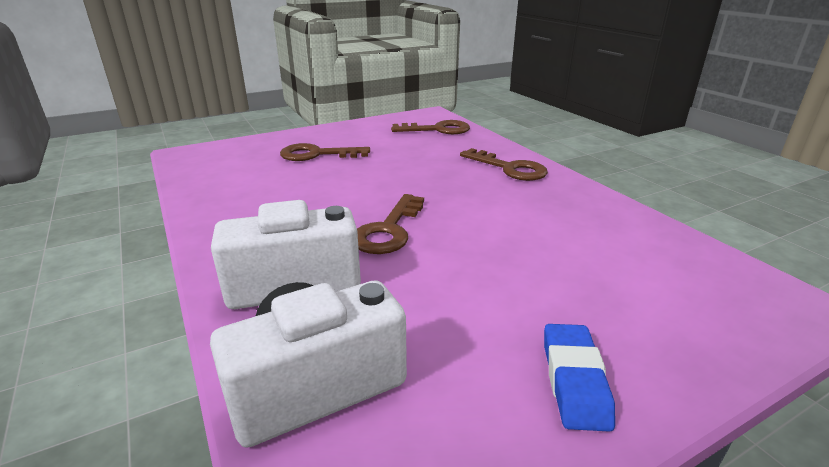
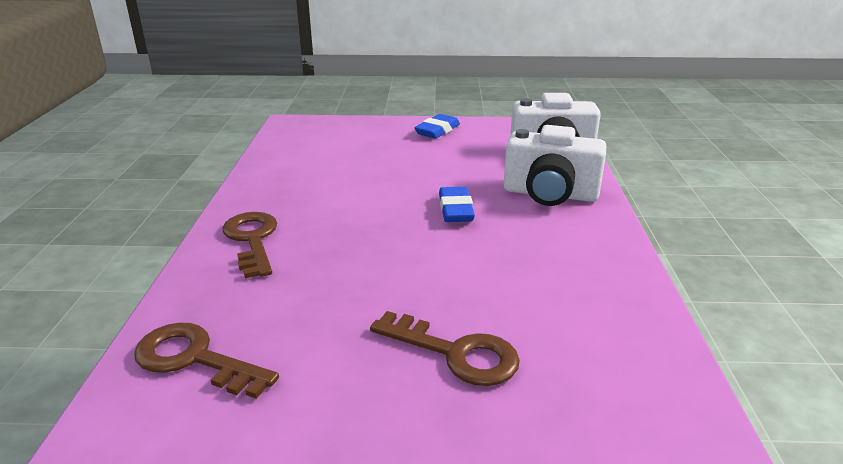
camera: 150 degrees left, 0 degrees up
(388, 230) = (455, 210): brown key -> blue eraser

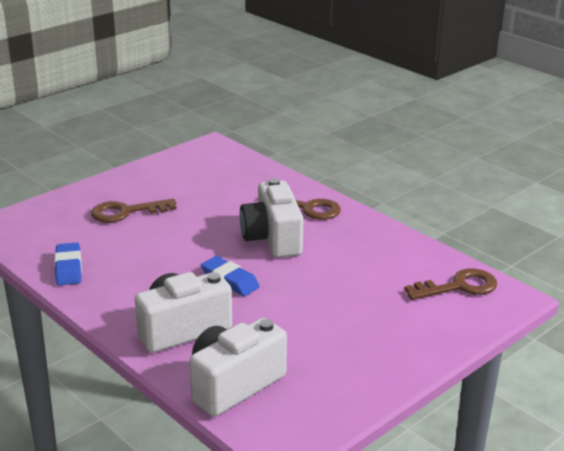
camera: 135 degrees right, 0 degrees up
(195, 359) = (227, 167): brown key -> brown key (459, 287)
(351, 226) = (272, 239): none -> white camera
(437, 131) = (379, 359): blue eraser -> blue eraser (68, 268)

